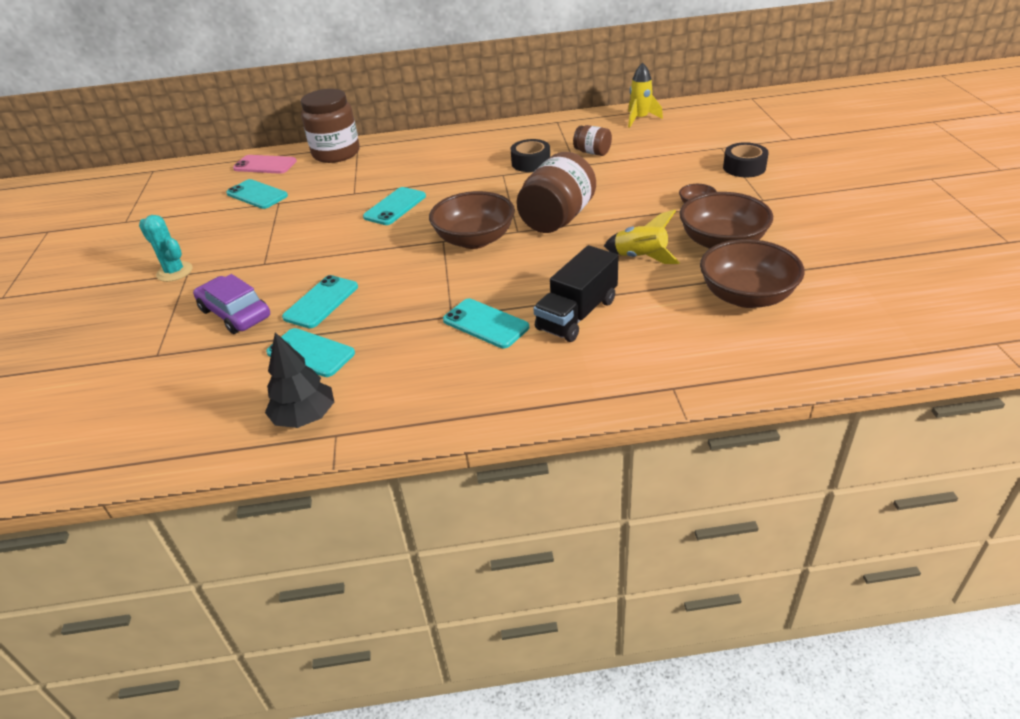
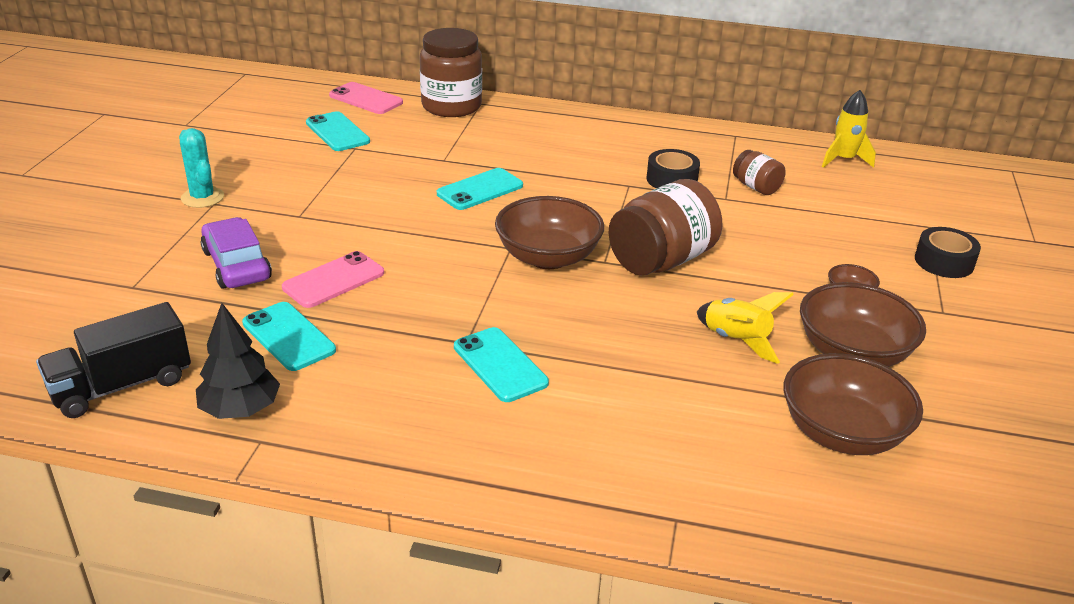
camera: 15 degrees right, 5 degrees down
(321, 302) = (333, 280): turquoise phone -> pink phone
(577, 314) = (614, 388): black truck -> black truck (121, 385)

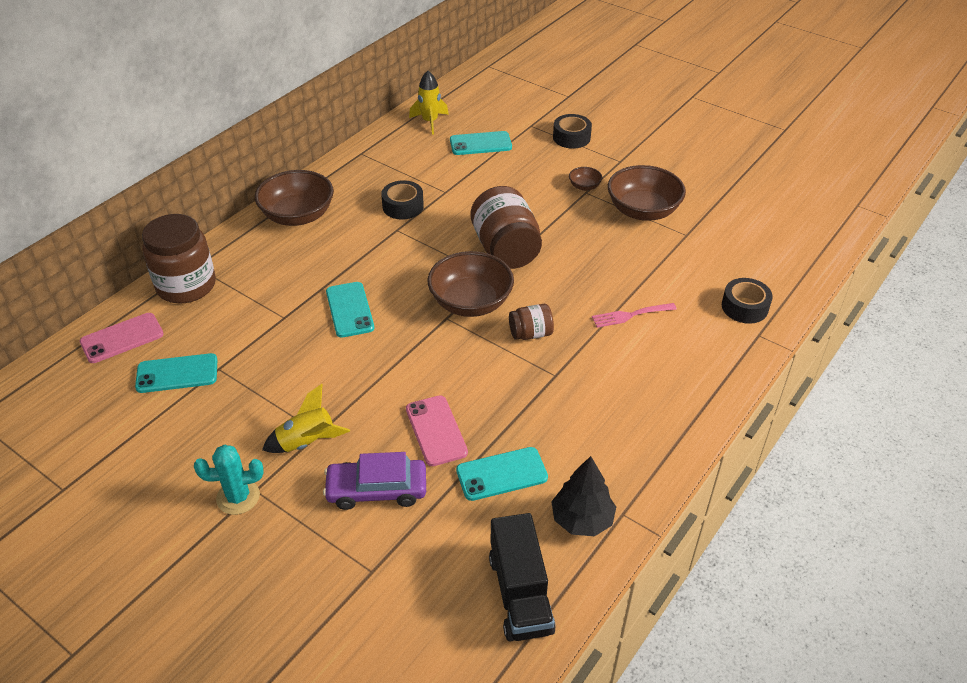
camera: 65 degrees left, 10 degrees up
(500, 365) = (588, 365): turquoise phone -> turquoise phone (480, 144)
(620, 382) = (630, 315): none -> pink fork
(728, 493) = (744, 307): none -> black tape
(736, 340) = (610, 251): yellow rocket -> yellow rocket (307, 442)
(756, 187) = (439, 173): brown jar -> brown jar (530, 333)
(842, 433) = (710, 245): brown bowl -> brown bowl (298, 216)

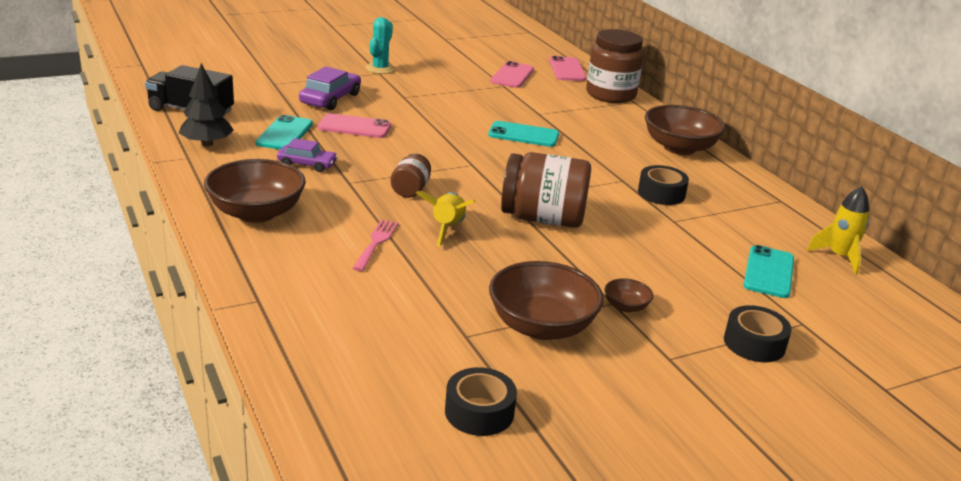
camera: 115 degrees right, 15 degrees down
(177, 374) = (512, 75): turquoise phone -> pink phone
(307, 442) = (399, 92): yellow rocket -> yellow rocket (447, 228)
(470, 302) = (481, 179): brown bowl -> brown bowl (256, 213)
(549, 419) = (307, 164): none -> purple car
(744, 307) = (305, 313): black tape -> black tape (479, 412)

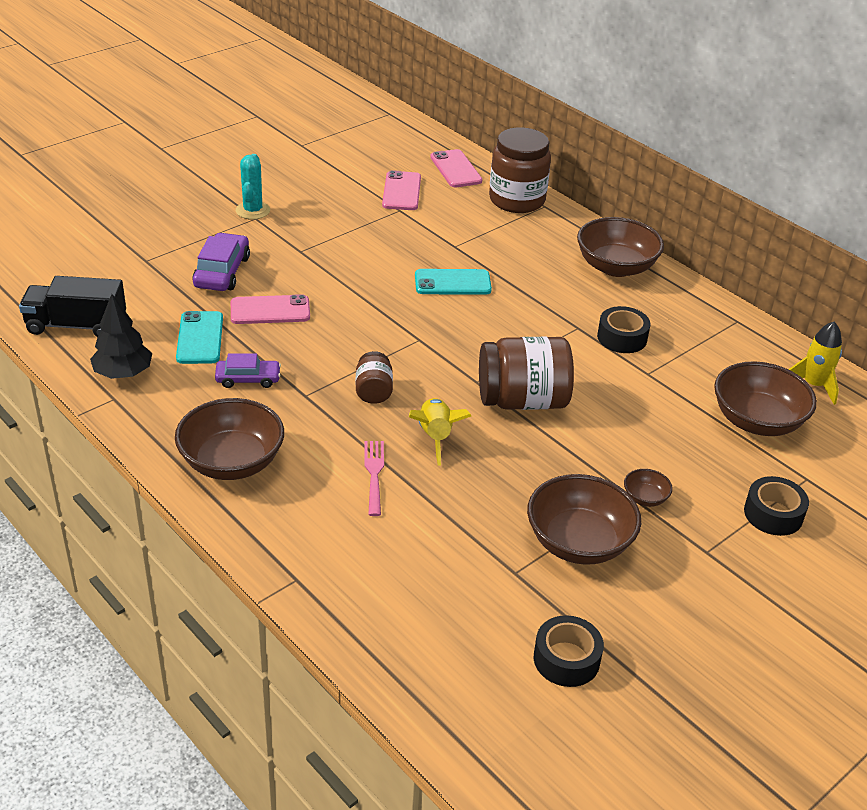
camera: 15 degrees left, 10 degrees up
(768, 272) = (757, 421): turquoise phone -> brown bowl

